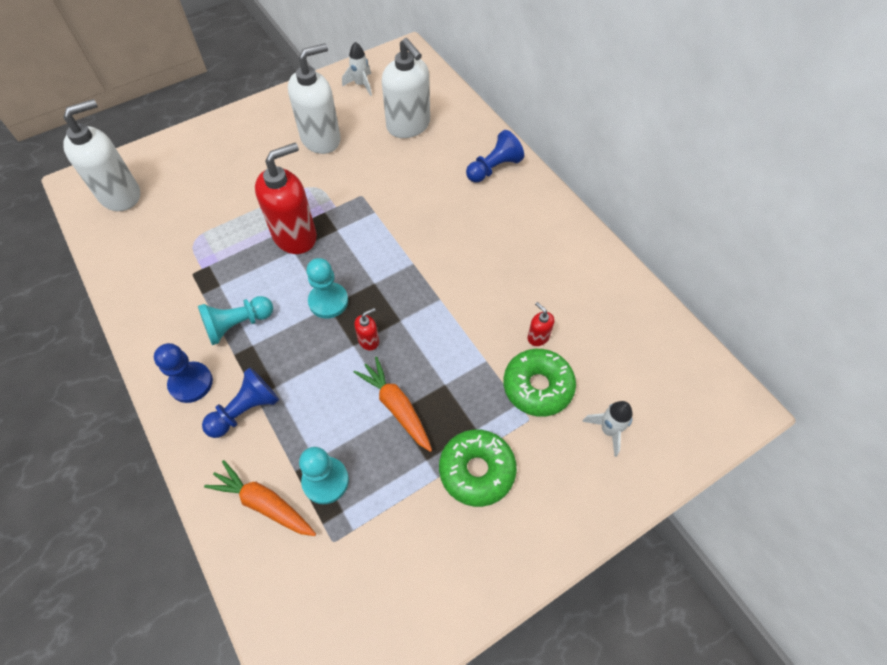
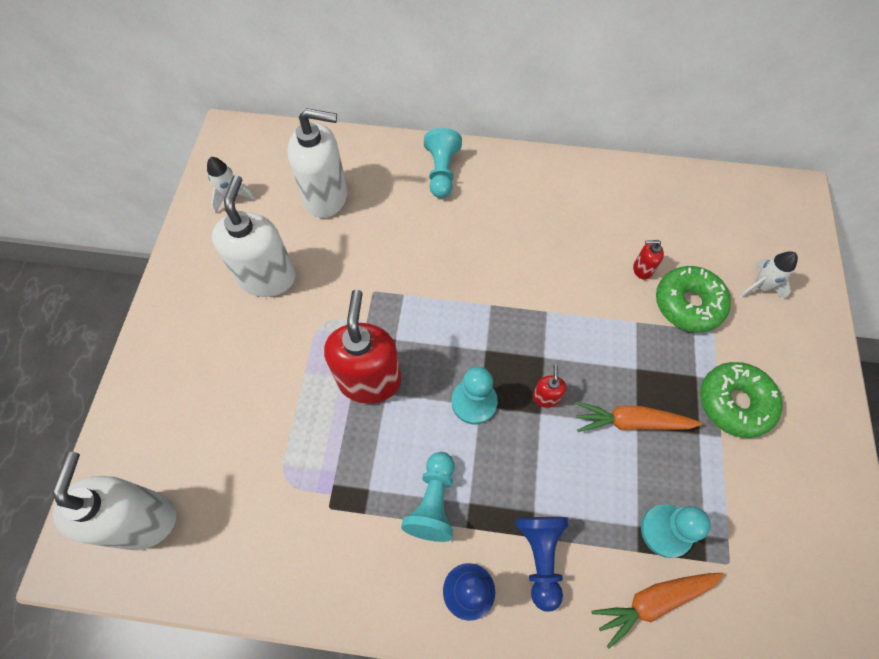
camera: 50 degrees left, 5 degrees up
(493, 168) = (442, 172): blue pawn -> turquoise pawn

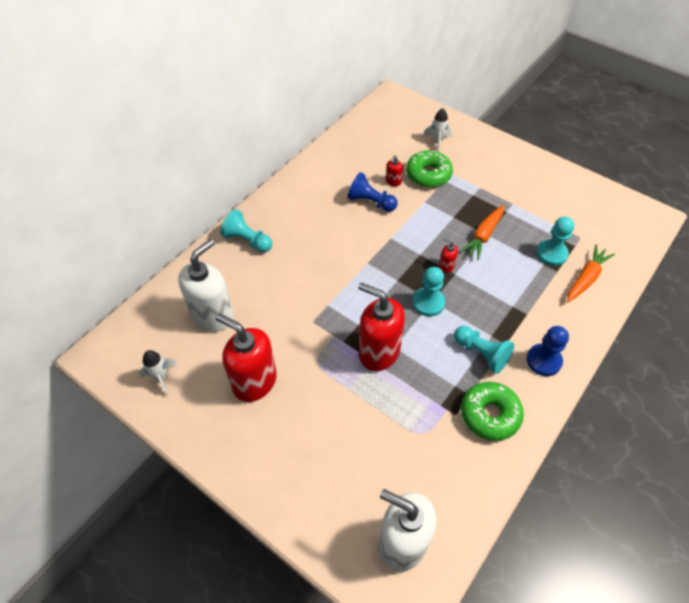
camera: 60 degrees left, 10 degrees down
(267, 277) = (254, 381): white soap dispenser -> red soap dispenser
(540, 556) = (539, 316): blue pawn -> blue pawn (371, 202)
(653, 601) = (586, 278): orange carrot -> orange carrot turned 150 degrees counterclockwise
(734, 403) = (497, 188): green donut -> green donut (490, 414)

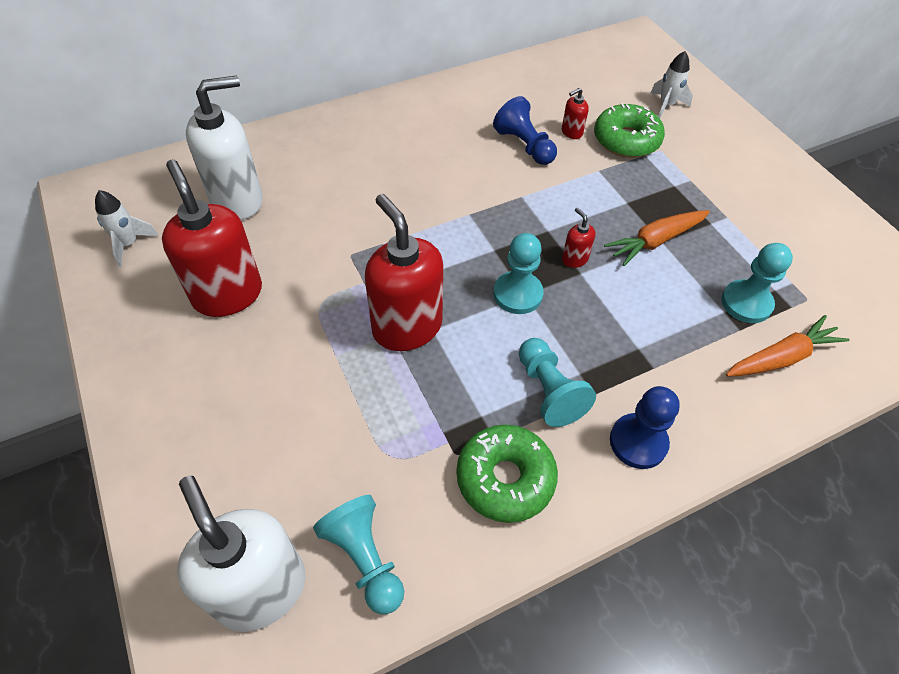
camera: 25 degrees right, 0 degrees up
(247, 241) = (339, 134): turquoise pawn -> turquoise pawn (365, 559)

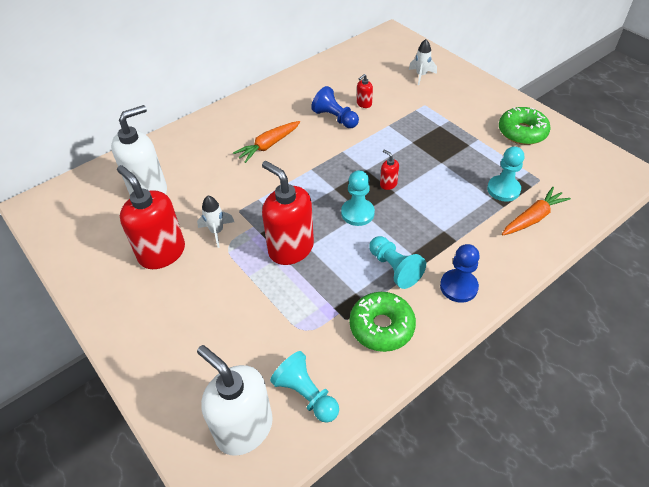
camera: 10 degrees left, 5 degrees down
(129, 244) = (80, 234): white rocket -> white rocket (217, 232)
(626, 140) = (401, 102): green donut -> green donut (522, 132)
(656, 241) = (437, 163): orange carrot -> orange carrot (268, 145)

